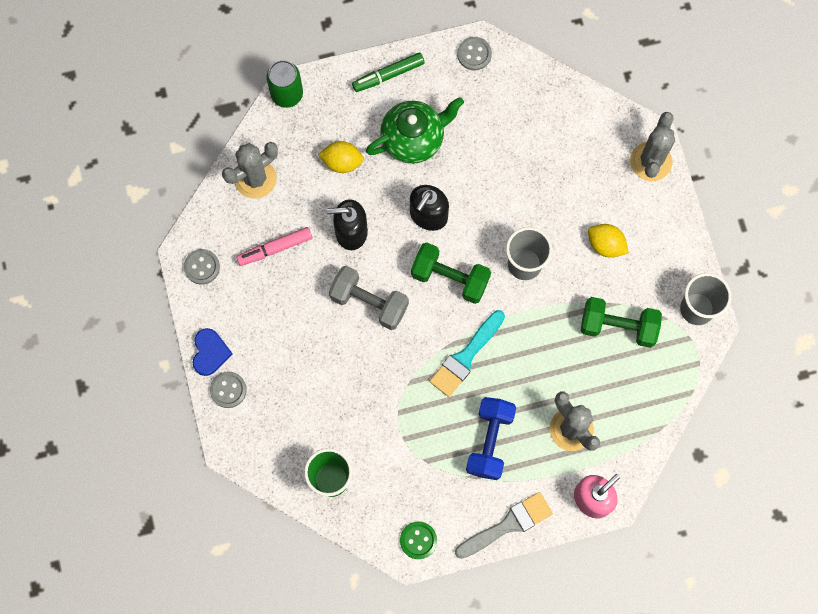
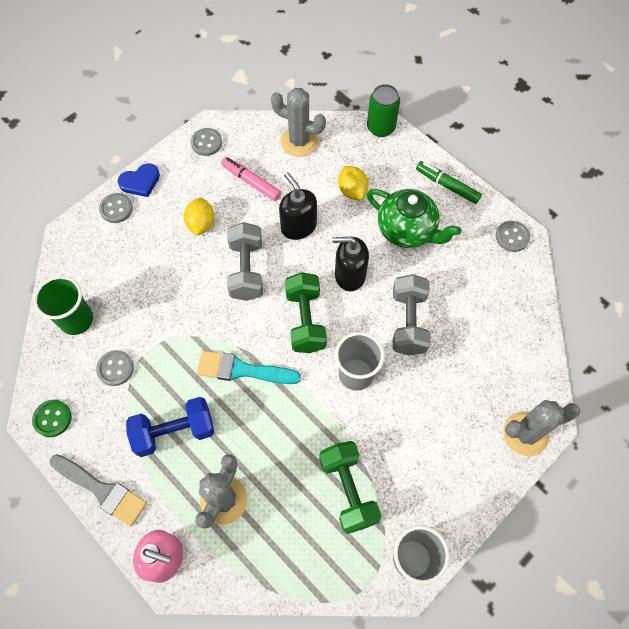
camera: 60 degrees right, 10 degrees down
(401, 465) = (115, 368): none -> grey button
(503, 192) = (408, 322): none -> grey dumbbell
(605, 245) = (419, 435): yellow lemon -> yellow lemon (201, 224)

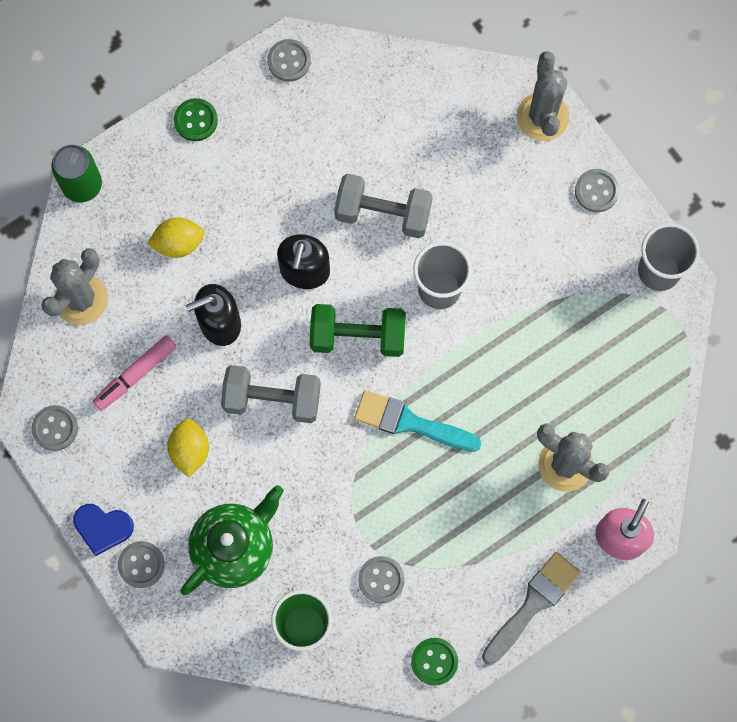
camera: 80 degrees left, 10 degrees up
(140, 182) = (103, 528): blue heart -> blue heart turned 120 degrees clockwise
(174, 431) = (475, 513): blue dumbbell -> none
(201, 224) = (190, 450): yellow lemon -> yellow lemon turned 75 degrees clockwise
(242, 370) = (410, 423): turquoise brush -> turquoise brush turned 90 degrees clockwise
(348, 490) = (575, 324): green dumbbell -> none
(407, 231) = (254, 186): green teapot -> green teapot (235, 547)
(447, 186) = (196, 120): green marker -> green button
(472, 490) = (596, 191): none -> grey button

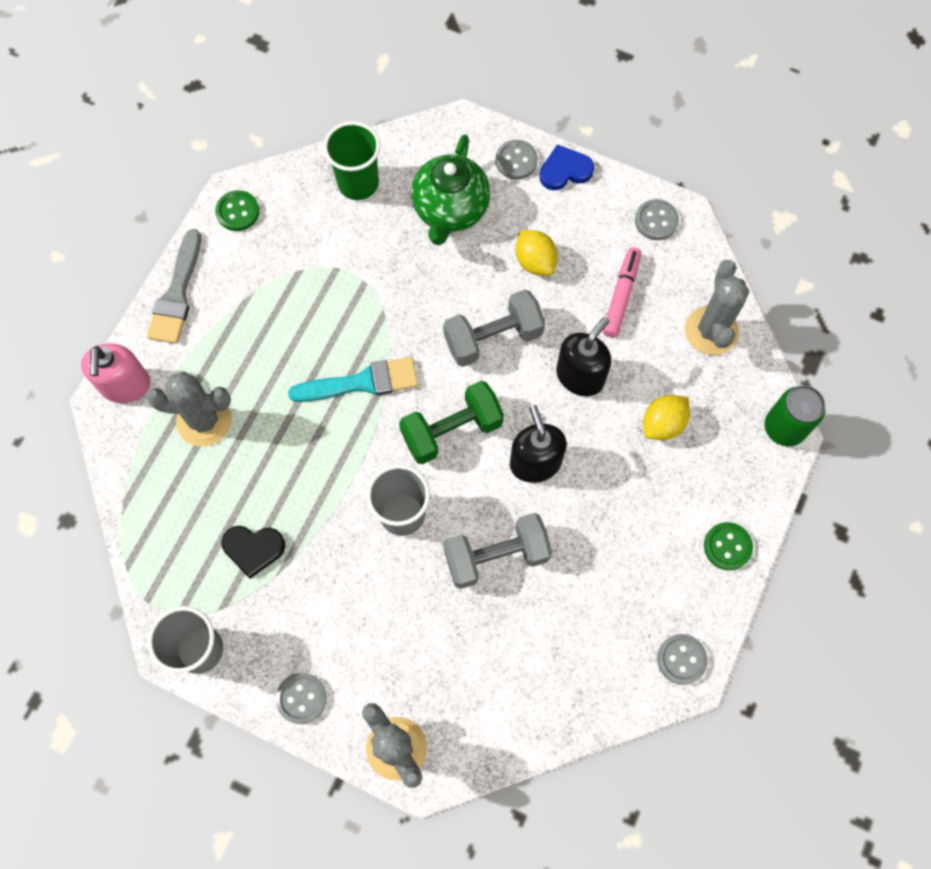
camera: 150 degrees right, 5 degrees down
(381, 579) = (315, 248): grey button -> none
(577, 328) = (253, 549): none -> black heart

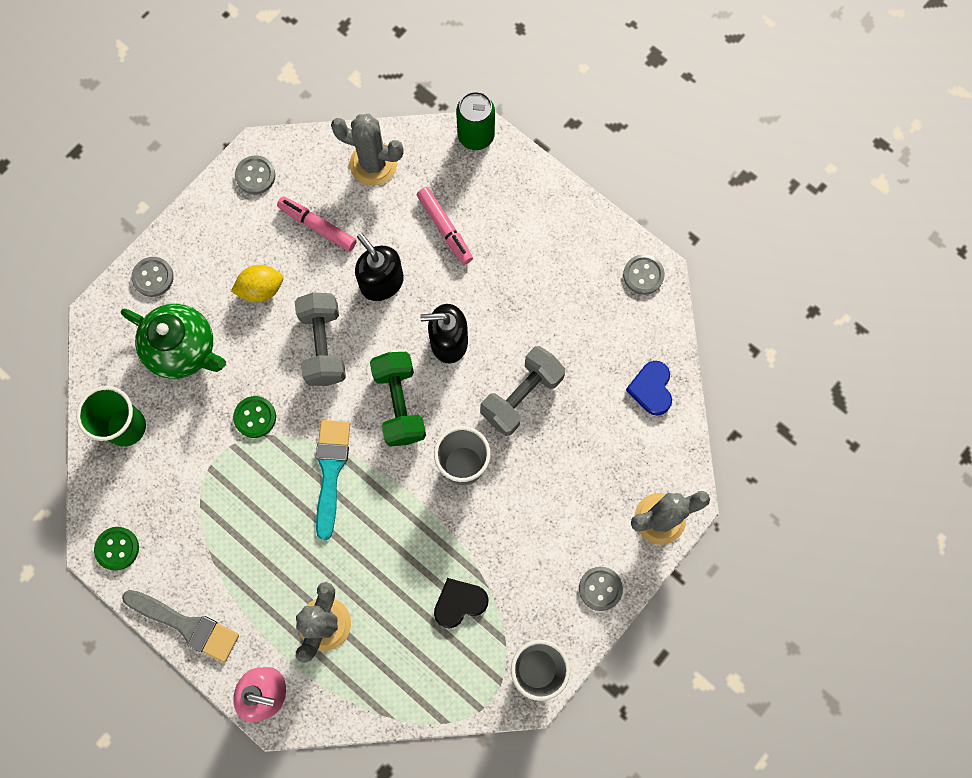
camera: 75 degrees left, 5 degrees up
(253, 549) = (459, 603): black heart -> black heart turned 135 degrees counterclockwise
(496, 556) = (521, 396): grey dumbbell -> grey dumbbell turned 45 degrees clockwise
(565, 170) = (178, 237): blue heart -> blue heart (651, 389)
(663, 424) = (445, 228): yellow lemon -> pink marker
(727, 546) = (562, 211): green button -> green button (255, 417)

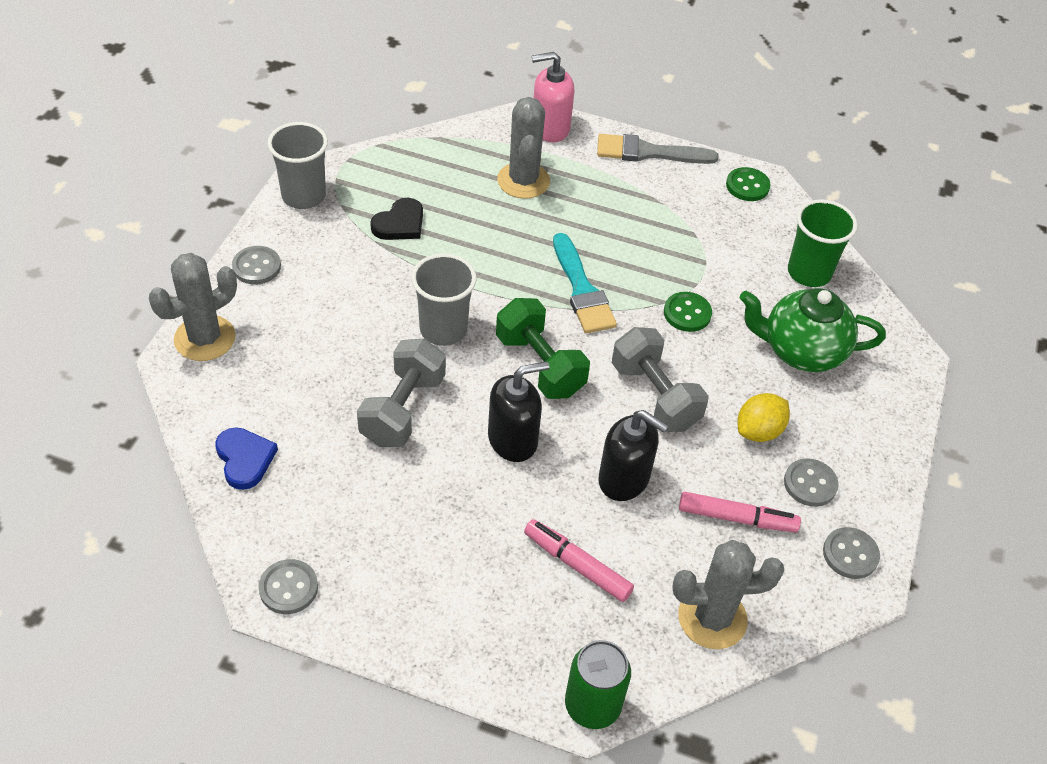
camera: 155 degrees right, 25 degrees down
(153, 277) = (885, 408): grey button -> grey button (810, 484)

